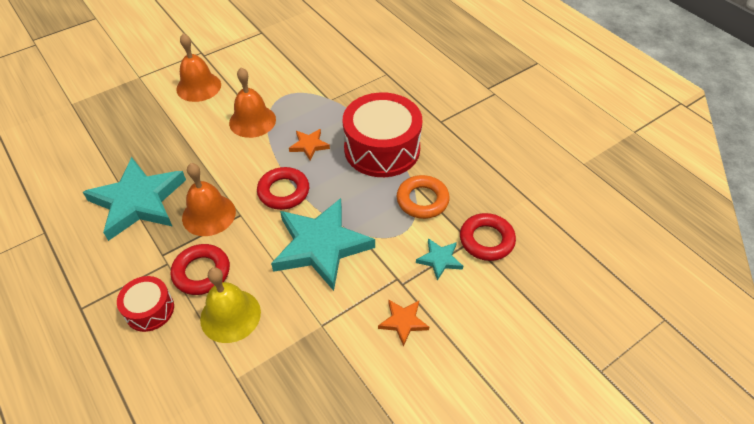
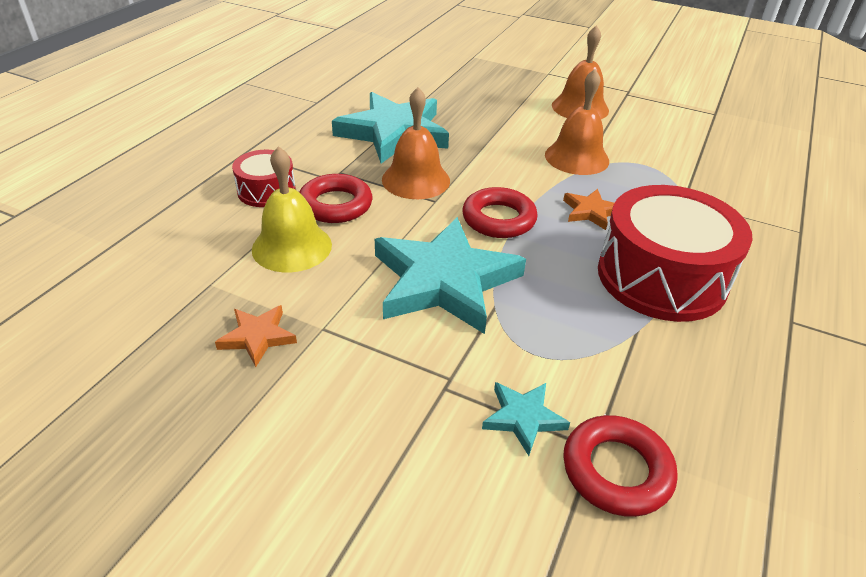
camera: 60 degrees right, 10 degrees down
(403, 322) = (378, 414): orange star -> orange star (257, 337)
(422, 200) = (616, 355): orange ring -> none

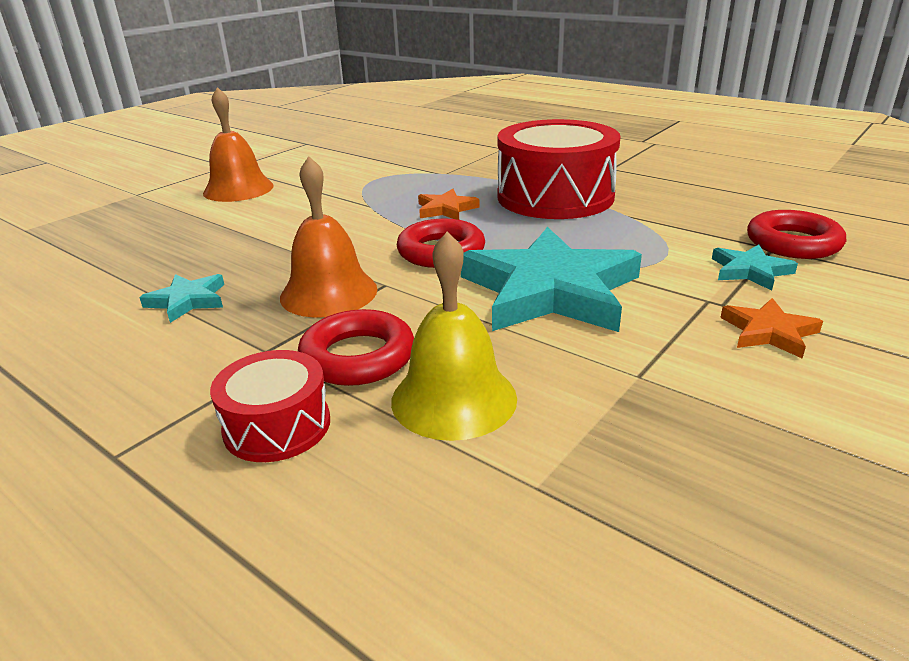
camera: 75 degrees left, 10 degrees down
(257, 337) = (663, 430): orange star -> orange star (768, 332)
(394, 133) = (188, 300): turquoise star -> turquoise star, size x0.45
(576, 157) = (342, 203): orange bell -> none

